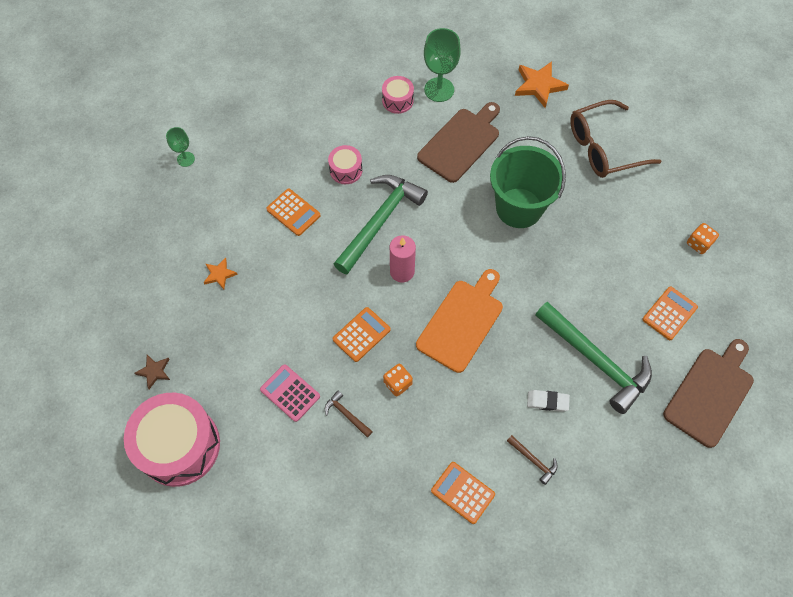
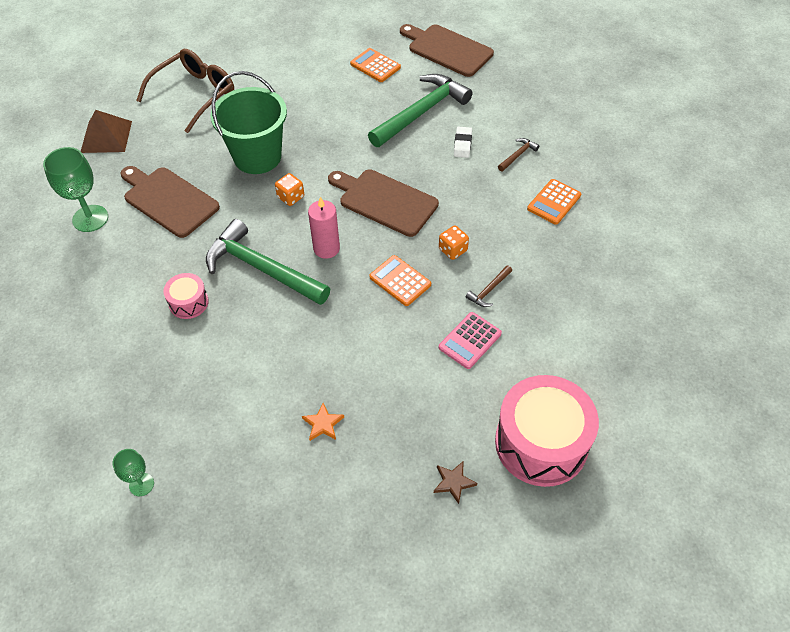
camera: 90 degrees left, 10 degrees down
(293, 212) = (241, 352): orange calculator -> none
(397, 100) = (97, 256): pink drum -> none
(462, 322) = (384, 201): orange cutting board -> brown cutting board
(539, 85) = (106, 136): orange star -> brown pyramid
(603, 148) = (195, 94): brown glasses -> brown glasses turned 120 degrees counterclockwise
(698, 244) = (307, 44): orange dice -> orange dice (291, 197)

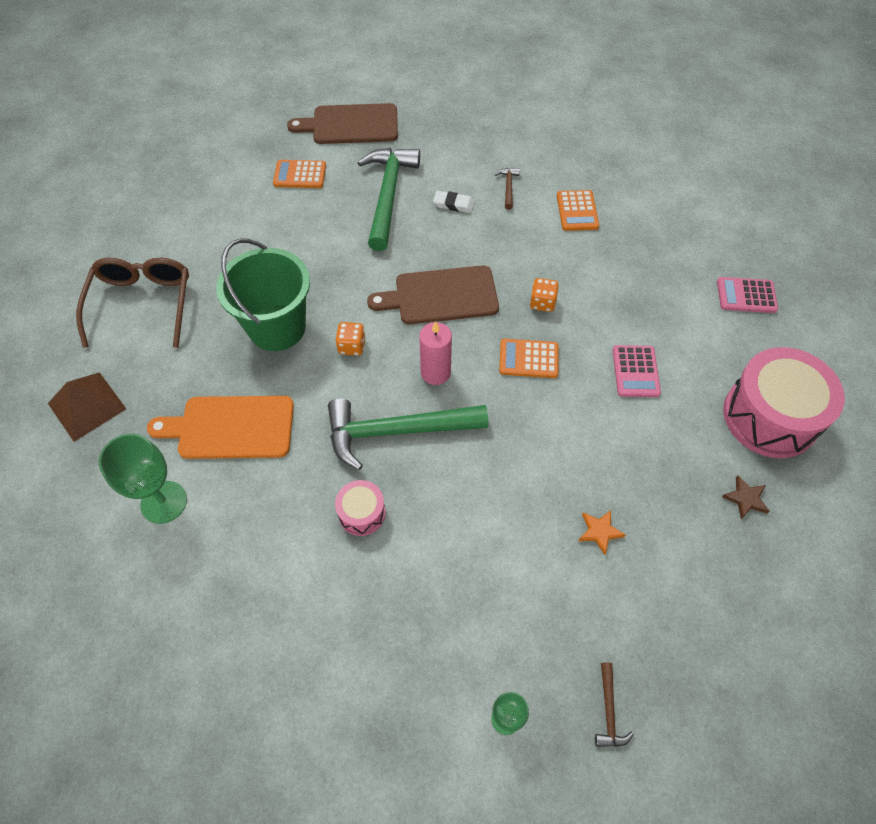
camera: 40 degrees left, 5 degrees up
(168, 200) = (230, 427): brown cutting board -> orange cutting board
(462, 144) = (453, 204): white eraser -> white eraser turned 45 degrees counterclockwise
(489, 290) = (606, 318): brown hammer -> brown hammer (609, 711)
(626, 346) = (746, 296): none -> pink calculator

